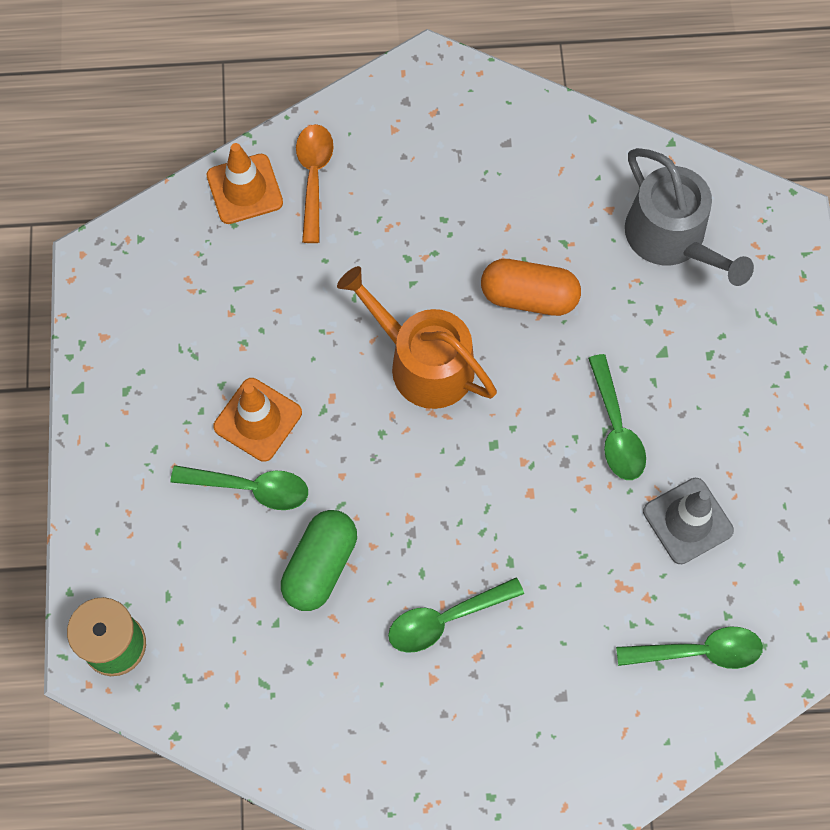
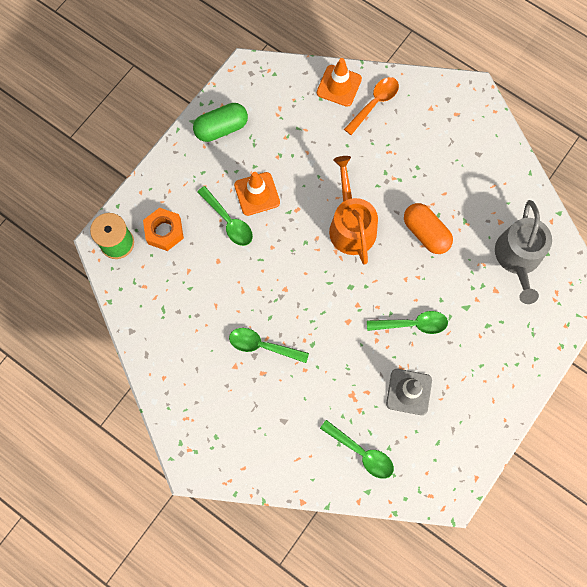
camera: 40 degrees right, 5 degrees up
(171, 574) = (164, 231): none -> orange nut
(320, 566) = (229, 279): green capsule -> green capsule (221, 128)
(616, 429) = (412, 324): green spoon -> green spoon turned 120 degrees counterclockwise

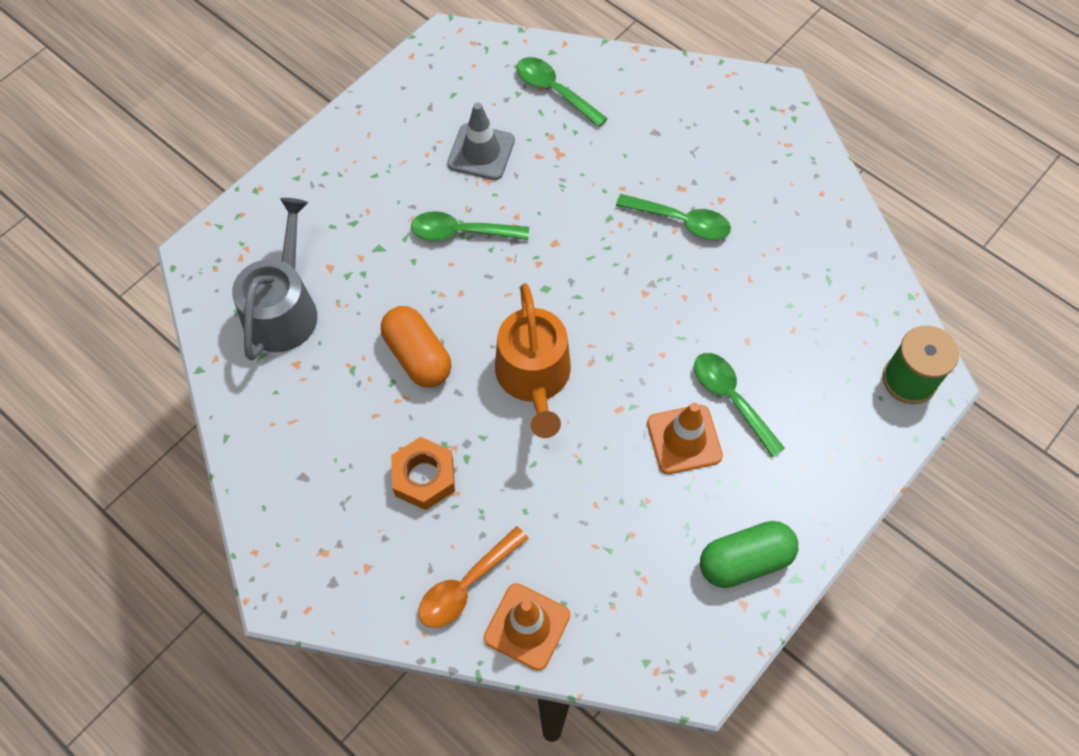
camera: 175 degrees left, 10 degrees down
(164, 231) = (834, 391): orange nut -> orange nut (424, 477)

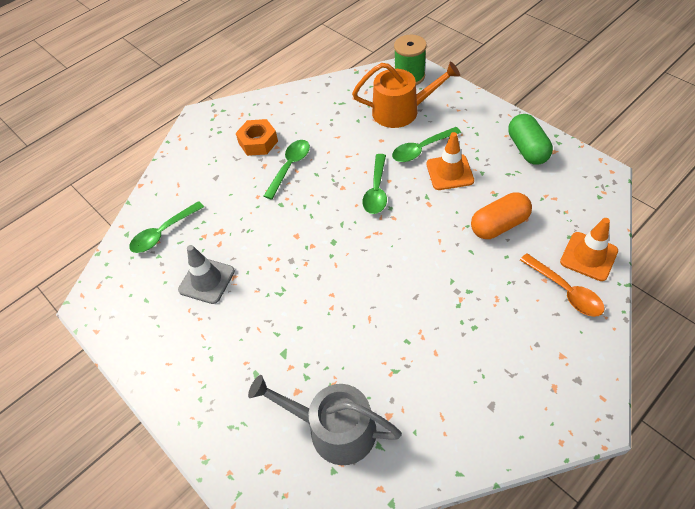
camera: 80 degrees left, 10 degrees down
(418, 356) = (384, 323): orange capsule -> orange capsule (499, 225)
(424, 477) = (486, 318): orange nut -> orange nut (258, 142)
(461, 232) = (278, 294): green spoon -> green spoon (376, 191)
(534, 377) = (404, 249): orange watering can -> orange watering can (401, 111)

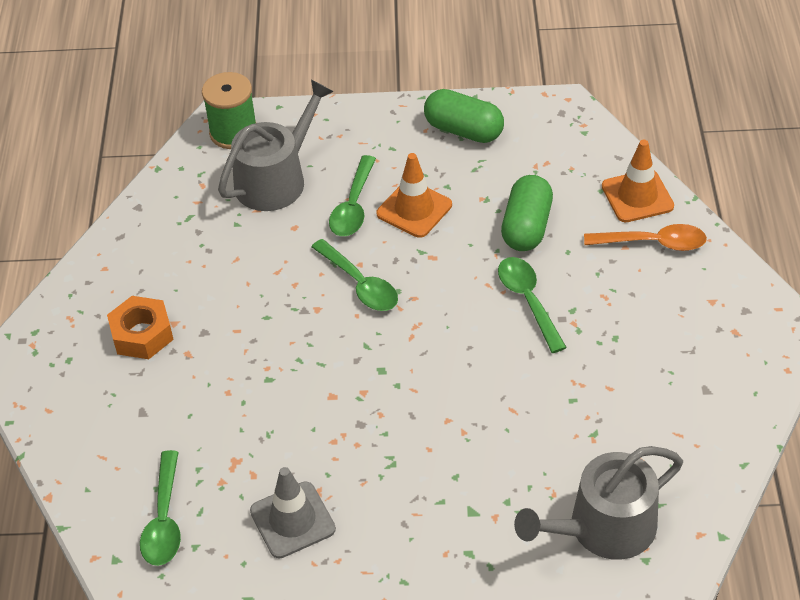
camera: 50 degrees left, 5 degrees down
(290, 167) = (223, 332): green spoon -> green spoon (528, 301)
(401, 111) = (276, 179): orange watering can -> grey watering can
(499, 225) = (526, 227): orange capsule -> green capsule

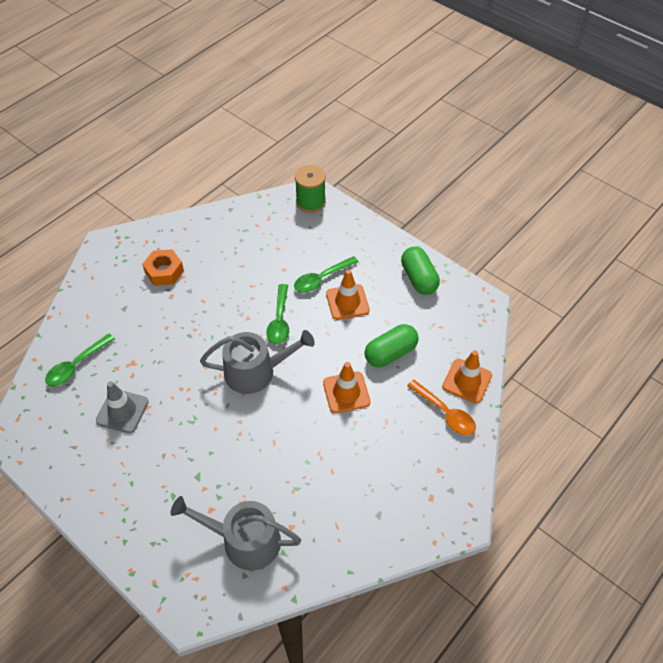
camera: 40 degrees right, 5 degrees up
(276, 179) = (303, 239): grey watering can -> grey watering can (256, 371)
(528, 301) = (346, 392): green spoon -> orange traffic cone

